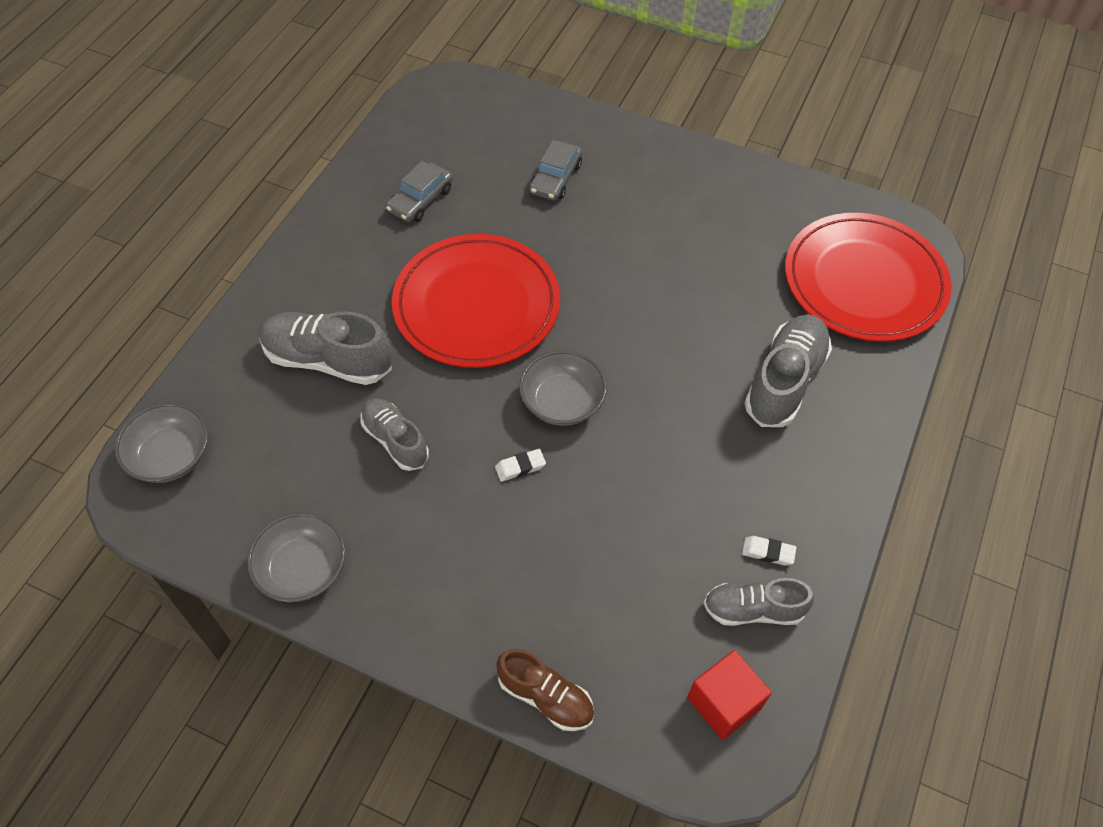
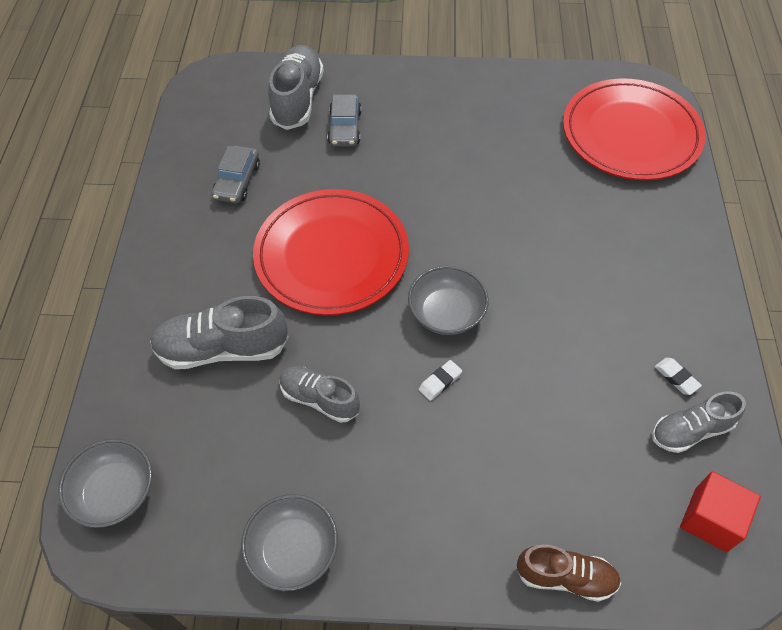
camera: 20 degrees left, 0 degrees up
(768, 552) = (676, 378): white eraser -> white eraser turned 60 degrees clockwise
(784, 381) = (614, 233): grey shoe -> grey shoe (297, 99)

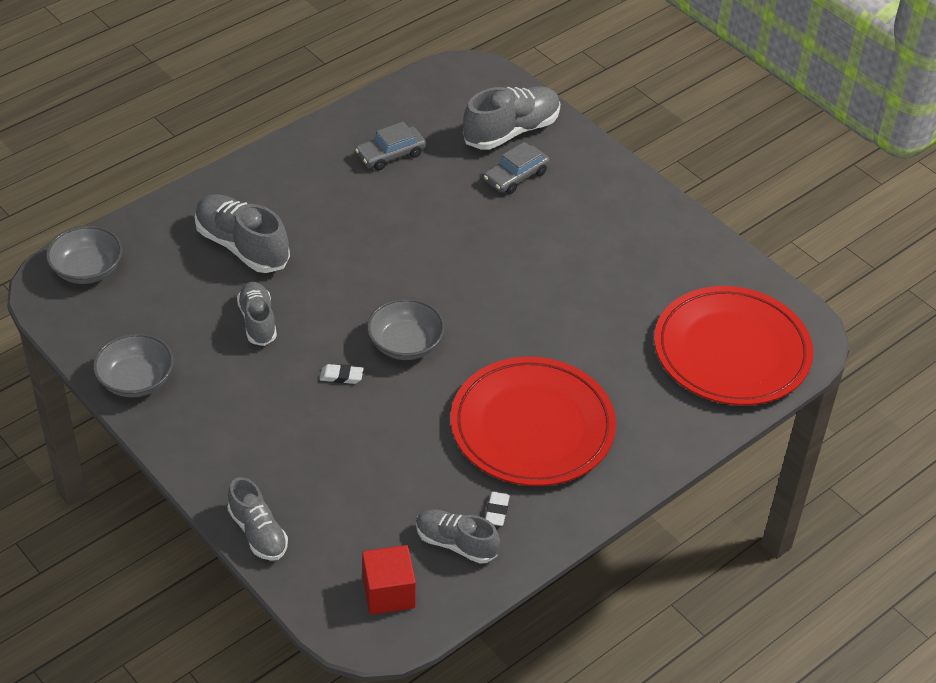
camera: 45 degrees right, 10 degrees down
(331, 255) = (384, 249): red plate -> red plate (532, 426)
(565, 577) = (258, 532): brown shoe -> grey shoe

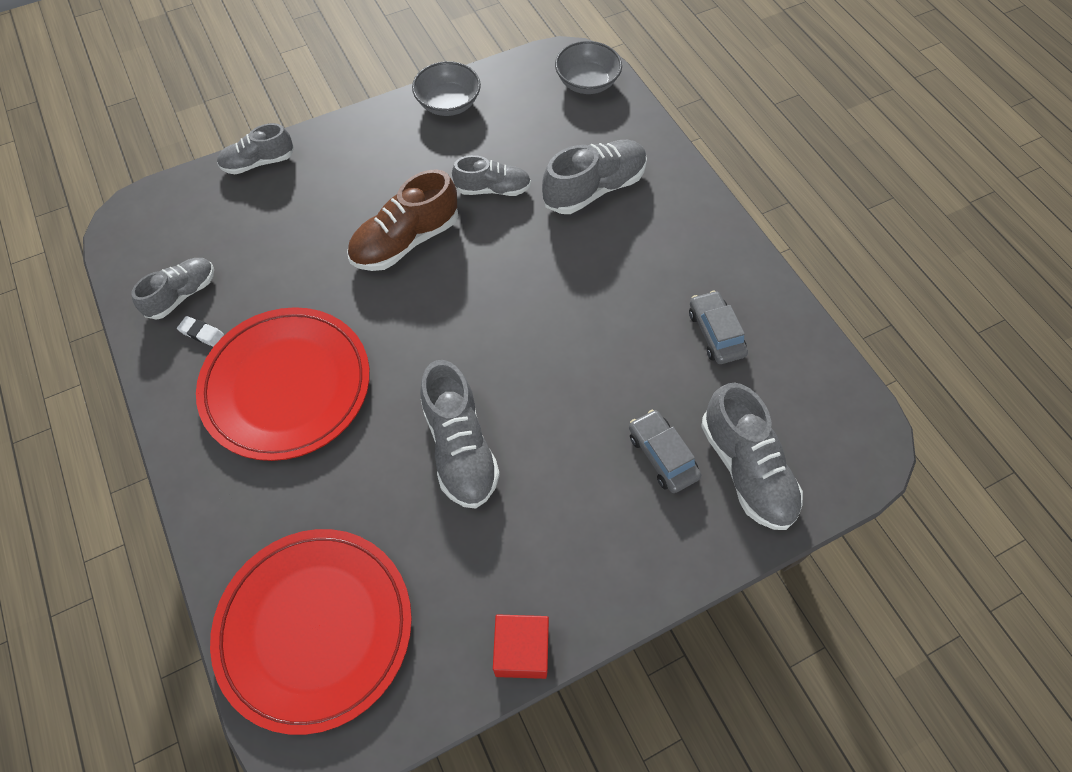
camera: 105 degrees right, 15 degrees up
(341, 376) = (406, 241): white eraser -> brown shoe
(388, 592) = (158, 238): red cube -> red cube (521, 651)
(405, 344) = (430, 298): grey bowl -> none
(551, 295) = (460, 448): none -> grey shoe

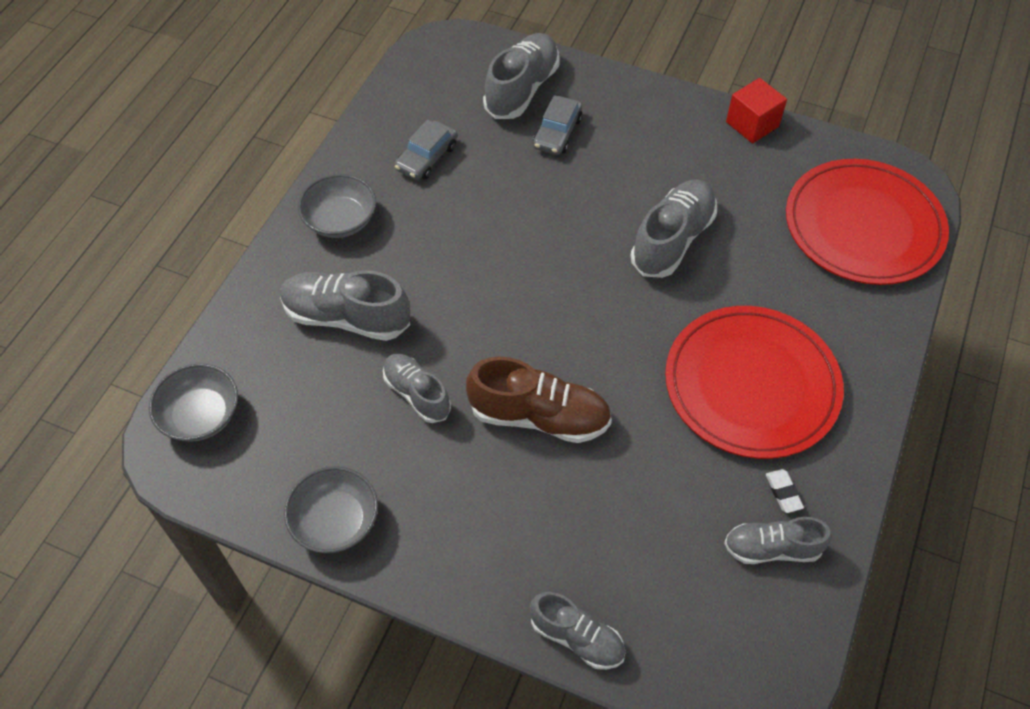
camera: 130 degrees left, 5 degrees down
(693, 236) = (340, 220): none -> grey bowl

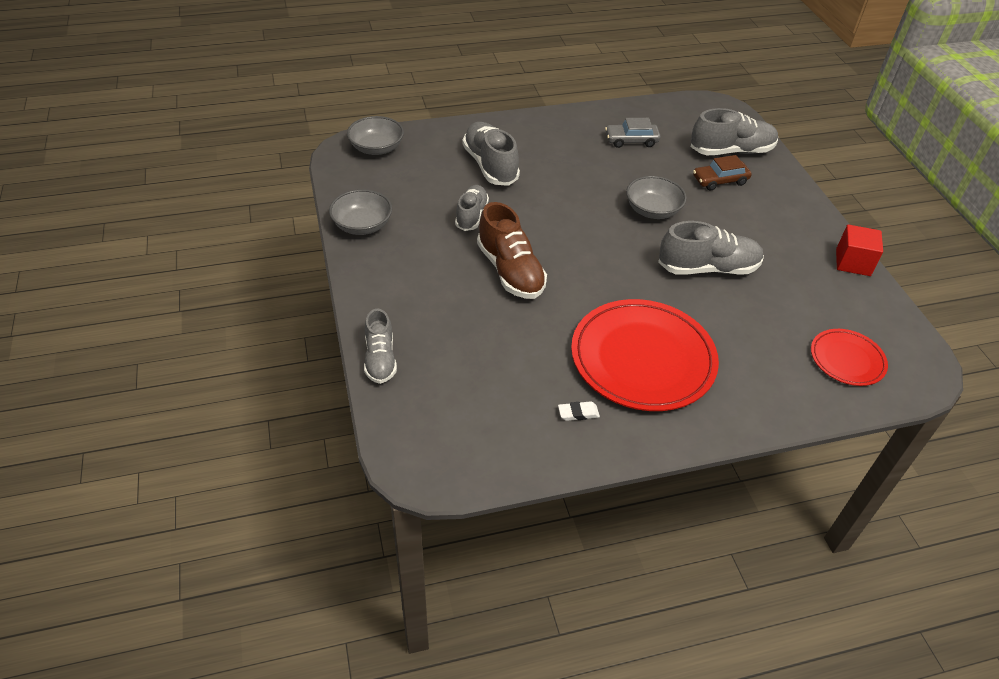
camera: 50 degrees right, 10 degrees down
(340, 220) = (548, 132): grey bowl -> grey bowl (652, 210)
(557, 133) = (720, 180): grey car -> brown car
(771, 548) = (530, 426): grey shoe -> none
(783, 492) = (578, 413): white eraser -> white eraser turned 45 degrees clockwise
(863, 226) = (847, 359): red plate -> red plate, size x0.52

